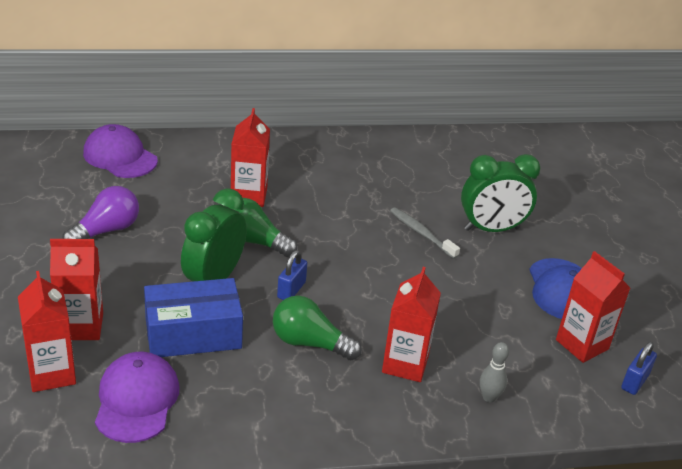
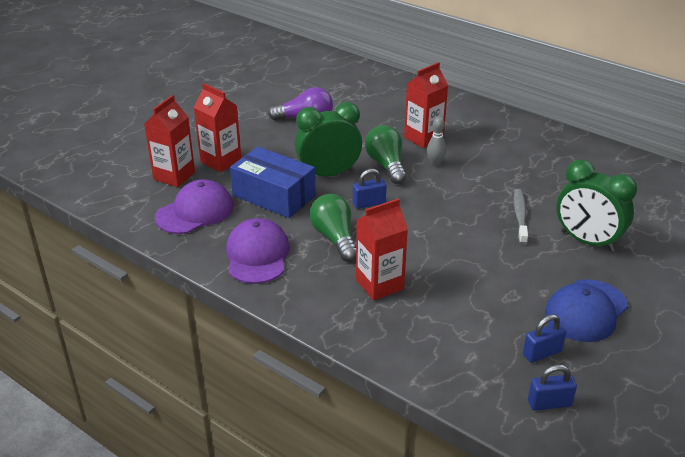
camera: 50 degrees right, 0 degrees up
(120, 157) = (372, 83): purple cap -> purple cap (257, 255)
(489, 397) = (409, 338): grey bowling pin -> grey bowling pin (435, 163)
(582, 344) = (542, 353): red carton -> blue padlock

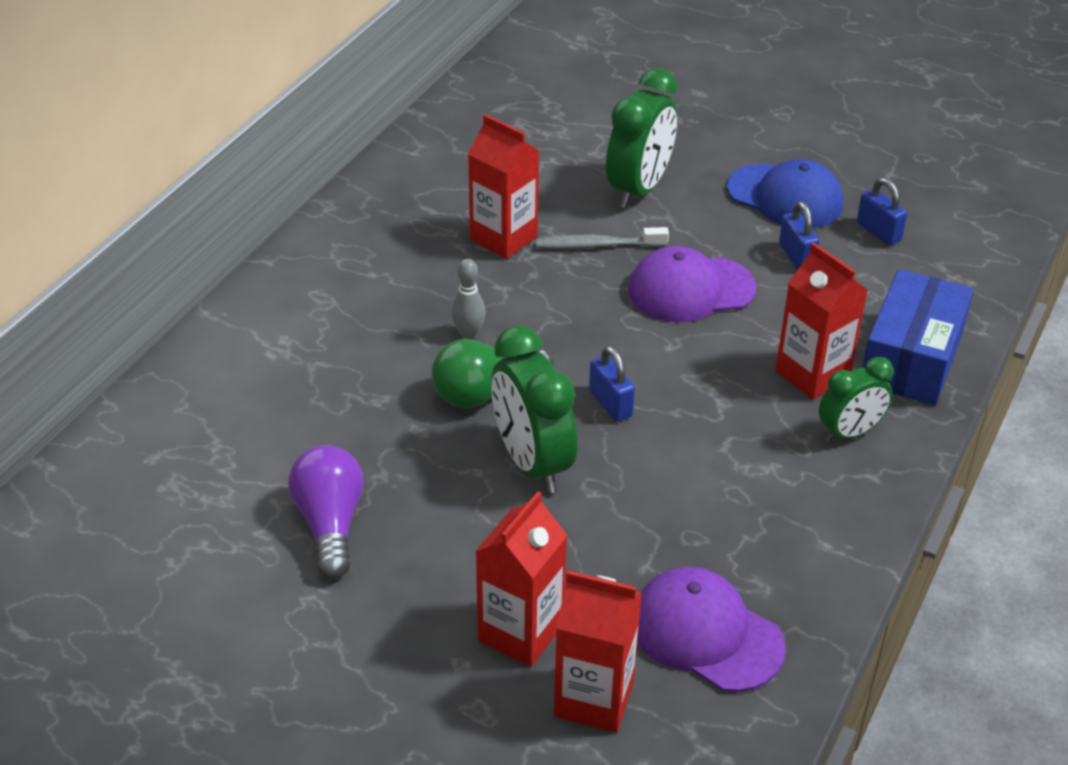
camera: 100 degrees left, 5 degrees up
(257, 255) = (798, 521): purple cap -> purple cap (691, 289)
(274, 196) = (621, 528): blue box -> blue box (911, 358)
(322, 289) = (849, 433): none -> green clock
(335, 238) = (719, 433): green light bulb -> none
(423, 138) = (384, 352): red carton -> red carton (503, 238)
(549, 403) = (957, 229): blue padlock -> blue padlock (796, 256)

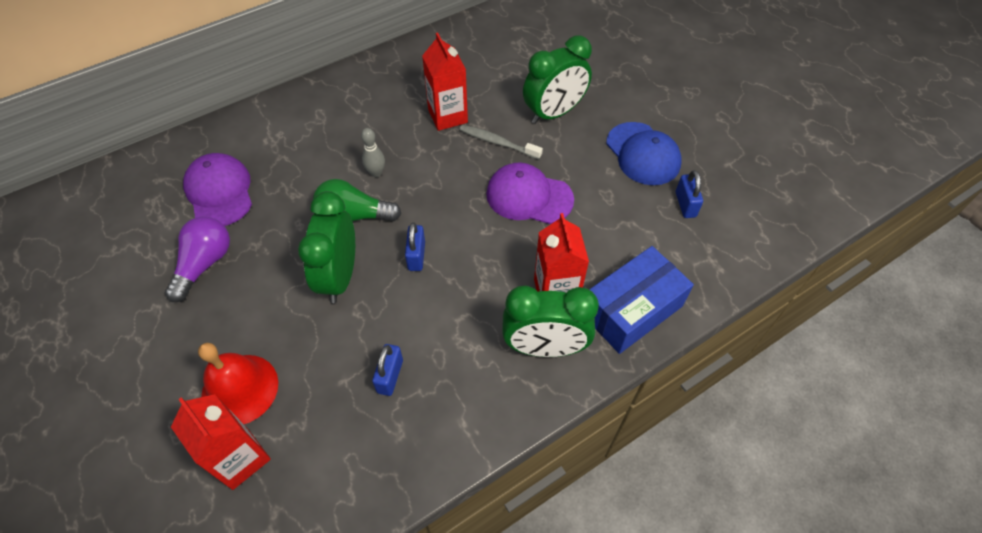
camera: 30 degrees right, 15 degrees up
(520, 632) = (240, 389): red carton -> red bell
(706, 634) = (339, 449): purple cap -> purple cap (219, 192)
(796, 256) = (615, 200): blue padlock -> blue padlock (390, 376)
(849, 433) = (544, 347): green clock -> green clock, size x1.61

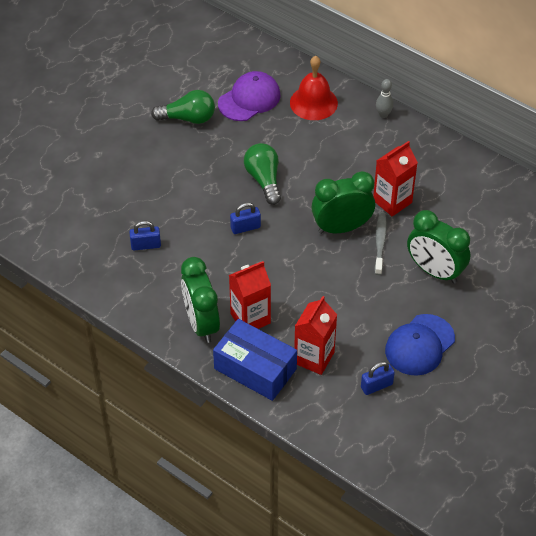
camera: 70 degrees right, 5 degrees down
(204, 264) = (188, 118): purple light bulb -> green light bulb
(240, 389) = (108, 175): red bell -> red bell (313, 103)
(240, 458) = (66, 194): red carton -> red carton (314, 358)
(339, 276) = (209, 191): green clock -> green clock (341, 228)
(376, 173) = (310, 178): grey bowling pin -> grey bowling pin (383, 115)
(529, 196) = (333, 278): purple cap -> none

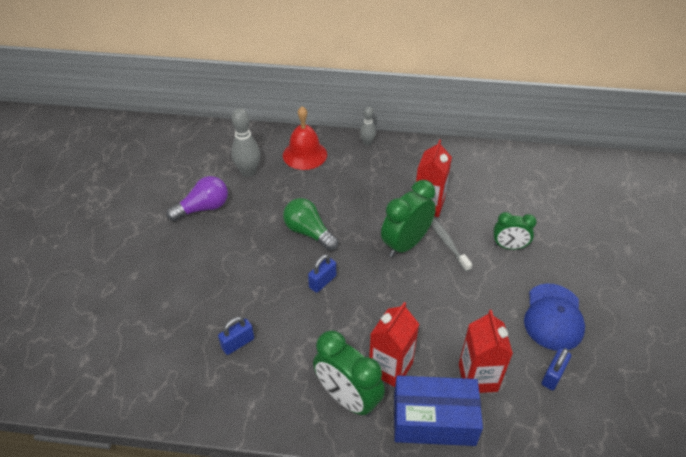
camera: 30 degrees left, 5 degrees down
(188, 118) = (203, 208): green light bulb -> purple light bulb
(249, 99) = (248, 172): purple cap -> grey bowling pin
(434, 271) = (509, 246): green clock -> green clock, size x0.62

